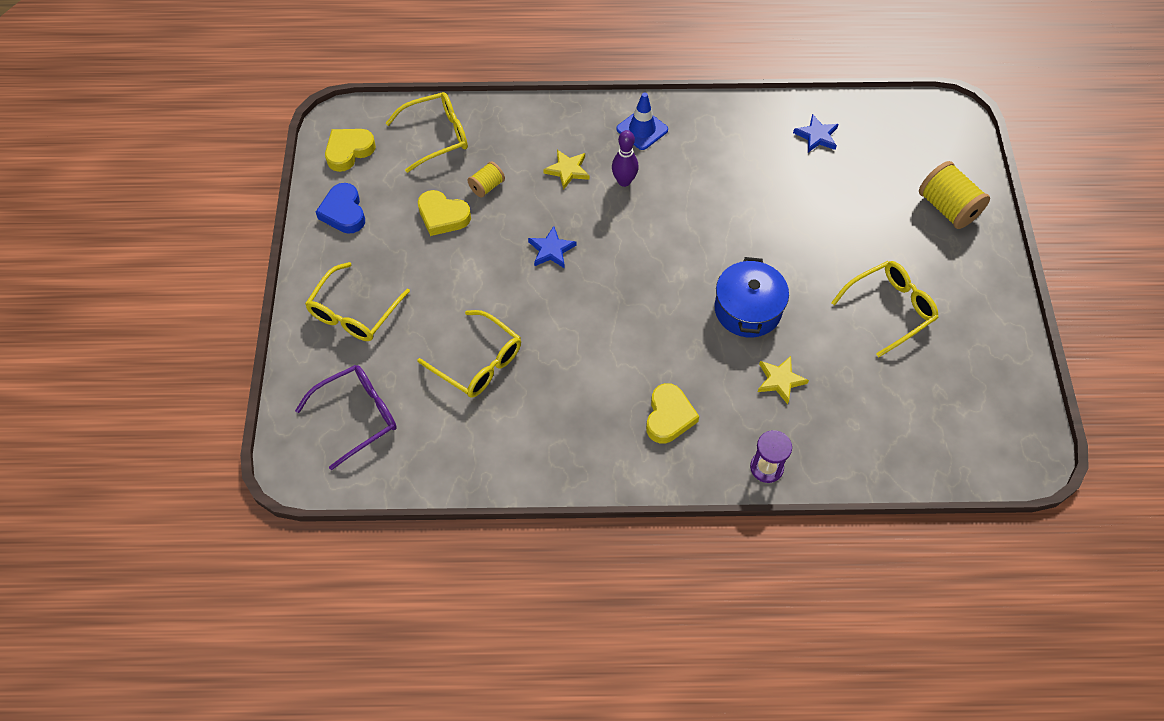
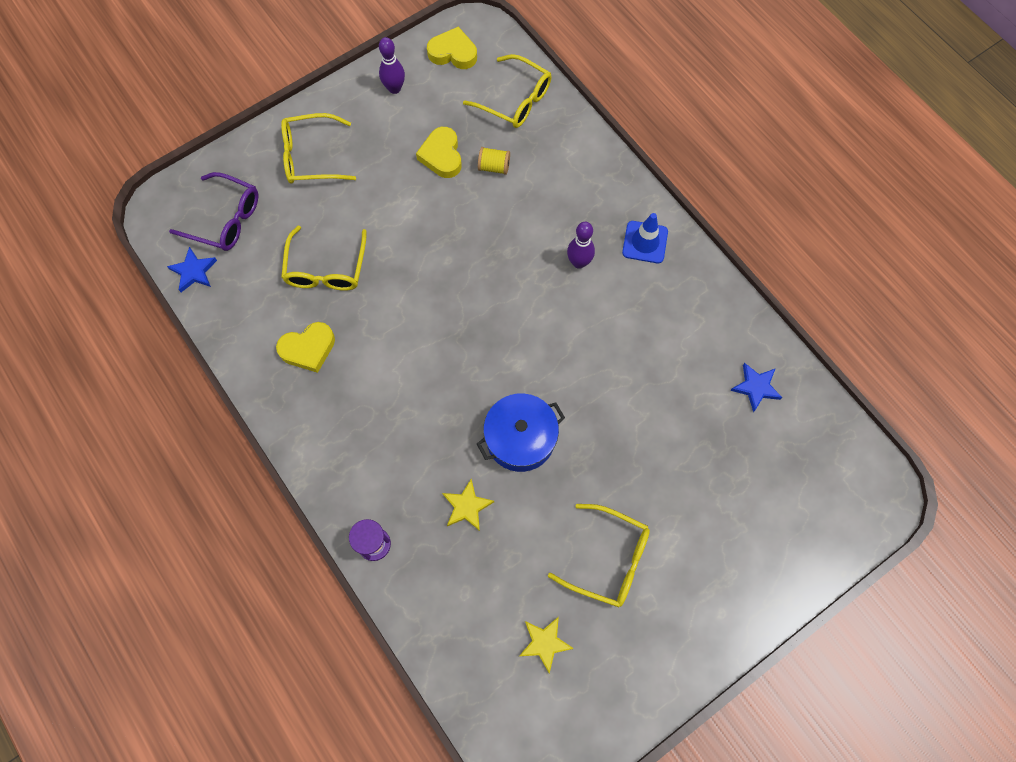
camera: 55 degrees right, 10 degrees up
(343, 212) = (394, 88): blue heart -> purple bowling pin
(551, 250) = (468, 252): blue star -> blue star (194, 271)
(567, 170) = (556, 213): yellow star -> yellow star (544, 643)
(669, 416) = (371, 438): yellow heart -> yellow heart (308, 349)
(947, 208) = (765, 550): yellow spool -> none

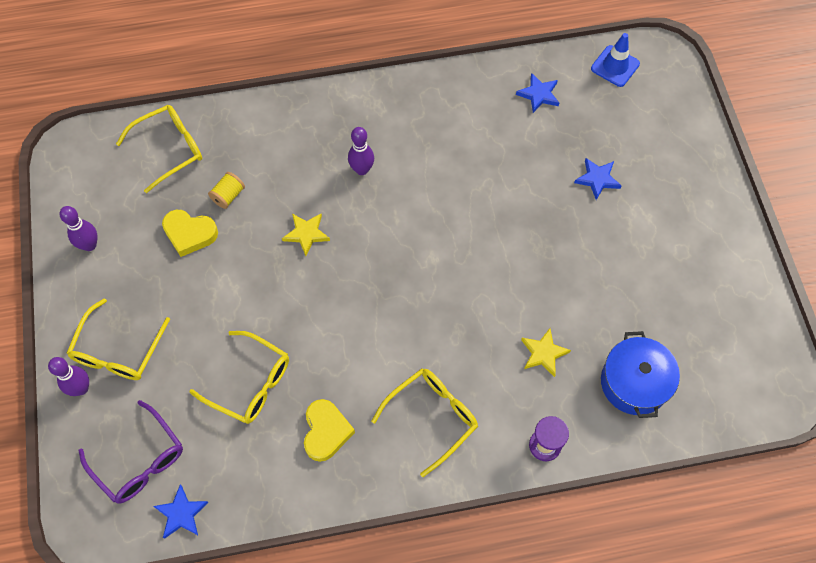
camera: 65 degrees left, 5 degrees down
(225, 219) = (139, 460): purple glasses -> purple glasses turned 90 degrees clockwise
(268, 147) = (81, 388): none -> purple bowling pin
(453, 53) = (84, 179): yellow heart -> none
(520, 438) = (501, 285): blue pot -> blue pot (634, 382)
(544, 643) = (685, 341): yellow star -> yellow star (306, 234)
(608, 559) = (634, 263): yellow glasses -> yellow glasses (432, 417)
(645, 242) = (370, 112): blue traffic cone -> blue traffic cone (615, 66)
(687, 484) = (597, 179): none -> blue star

